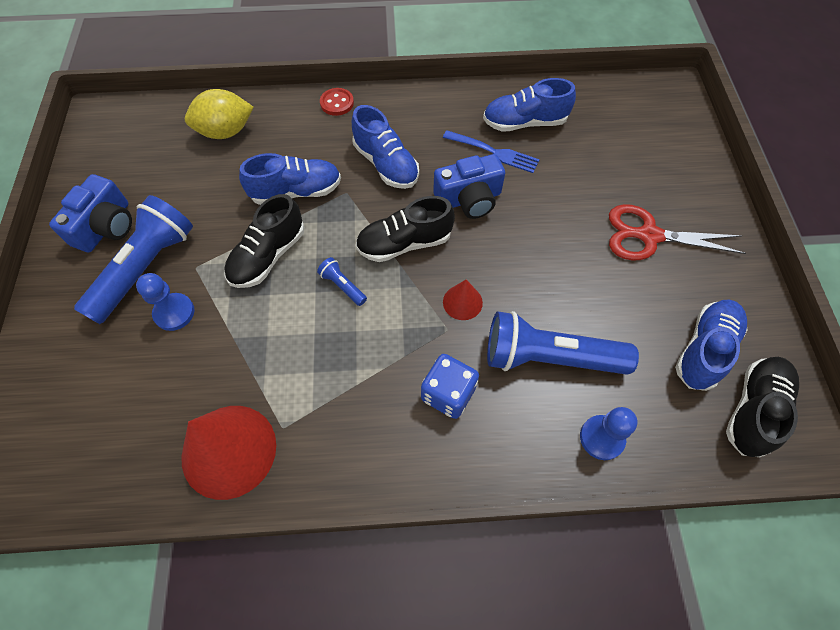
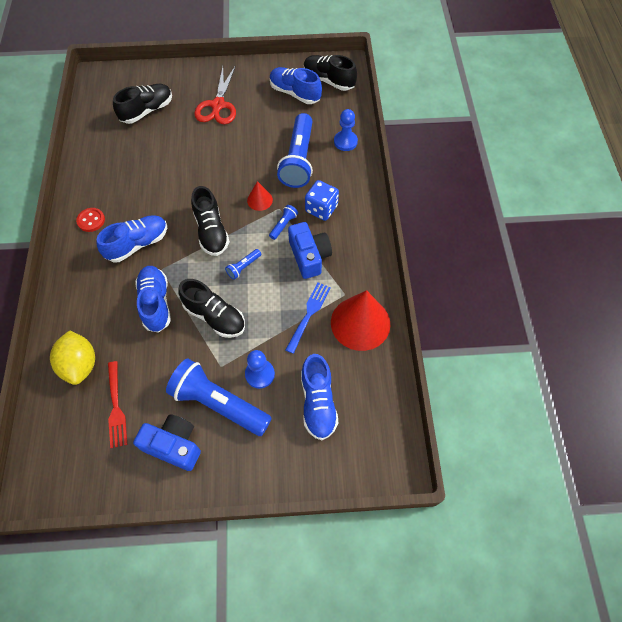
camera: 90 degrees left, 0 degrees up
(167, 168) = (116, 406): none -> red fork
(337, 103) = (64, 281): red button -> red button (91, 220)
(415, 337) = (283, 225): none -> blue flashlight
(469, 199) = (178, 194): blue camera -> blue camera (309, 256)
(493, 152) = (137, 178): blue fork -> blue fork (308, 315)
(524, 122) = (112, 159): blue shoe -> blue shoe (318, 402)
(619, 150) = (147, 111): none -> black shoe

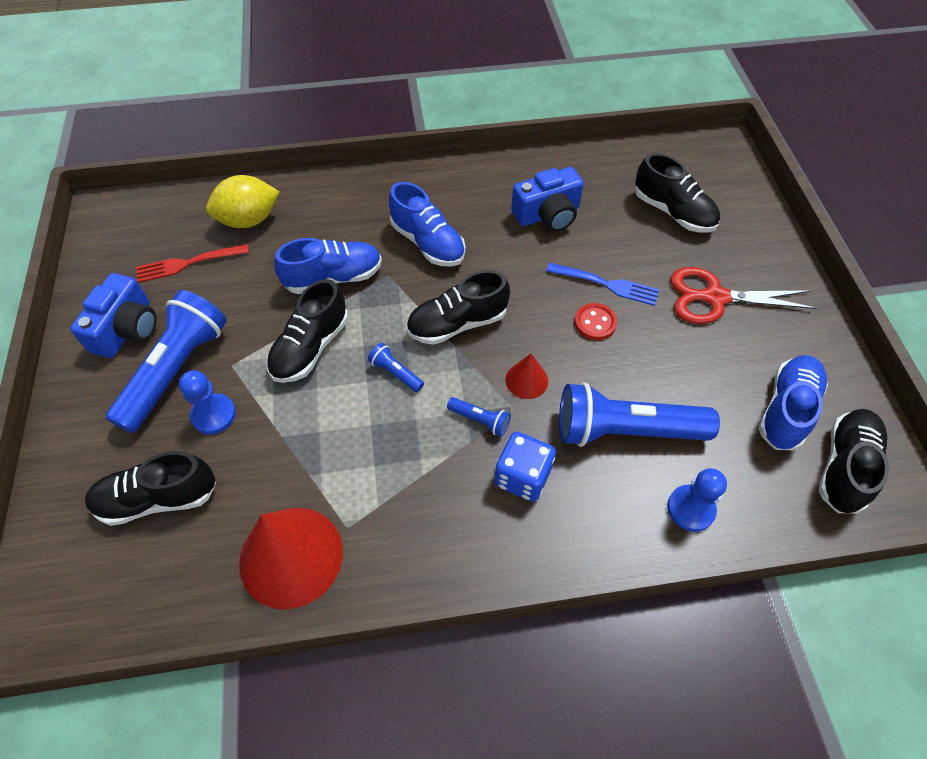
camera: 85 degrees right, 5 degrees down
(91, 220) = (461, 189): red button -> red button (595, 323)
(308, 315) = (309, 473): blue fork -> blue fork (605, 284)
(309, 256) = (421, 465): blue camera -> blue camera (548, 214)
(318, 402) = (158, 498): blue shoe -> black shoe

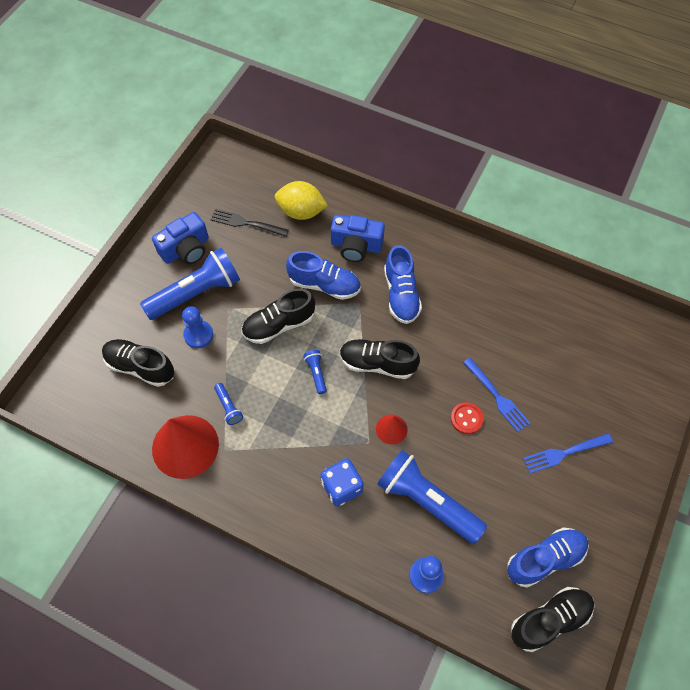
camera: 35 degrees right, 5 degrees up
(189, 263) = (247, 223): red fork -> black fork
(480, 420) = (343, 436): blue flashlight -> blue flashlight (228, 407)
(548, 214) = (498, 321): blue camera -> blue camera (356, 246)
(673, 212) = (592, 372): black shoe -> none
(714, 298) = (564, 453): red scissors -> blue fork

